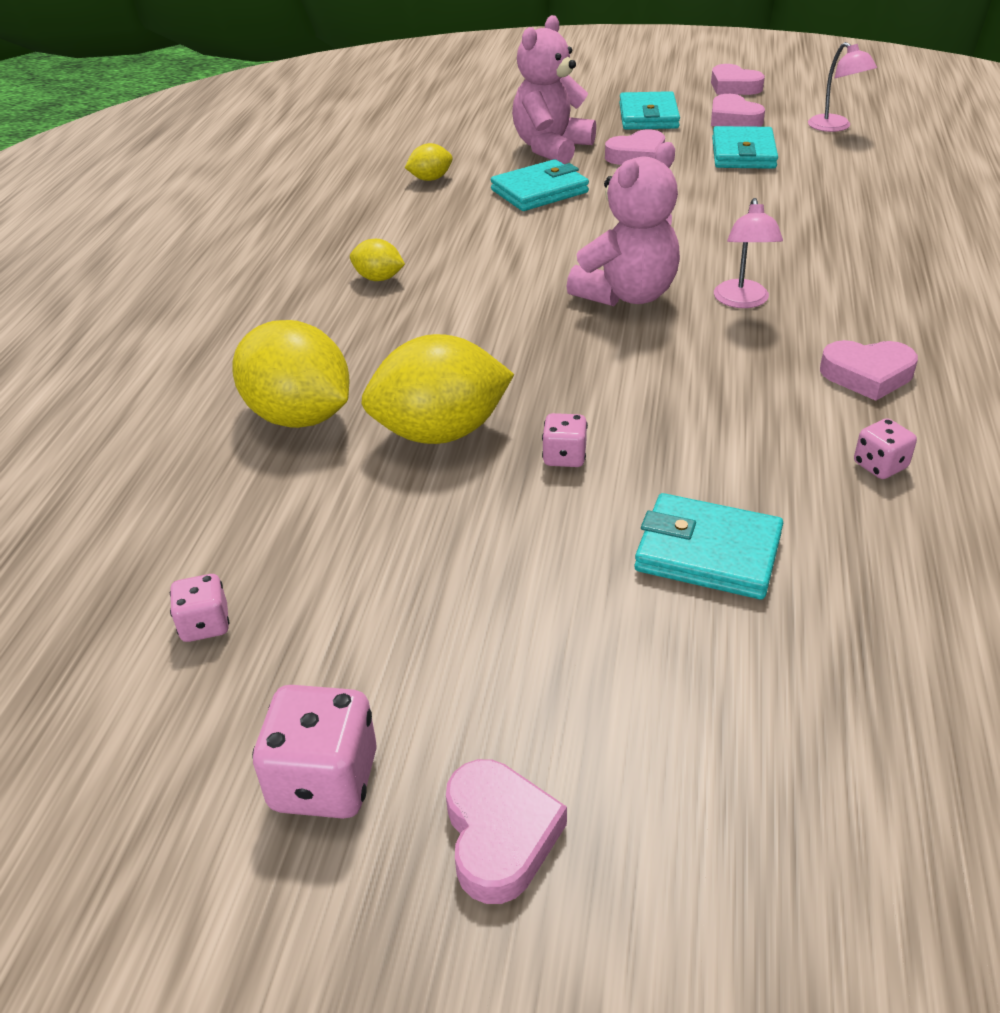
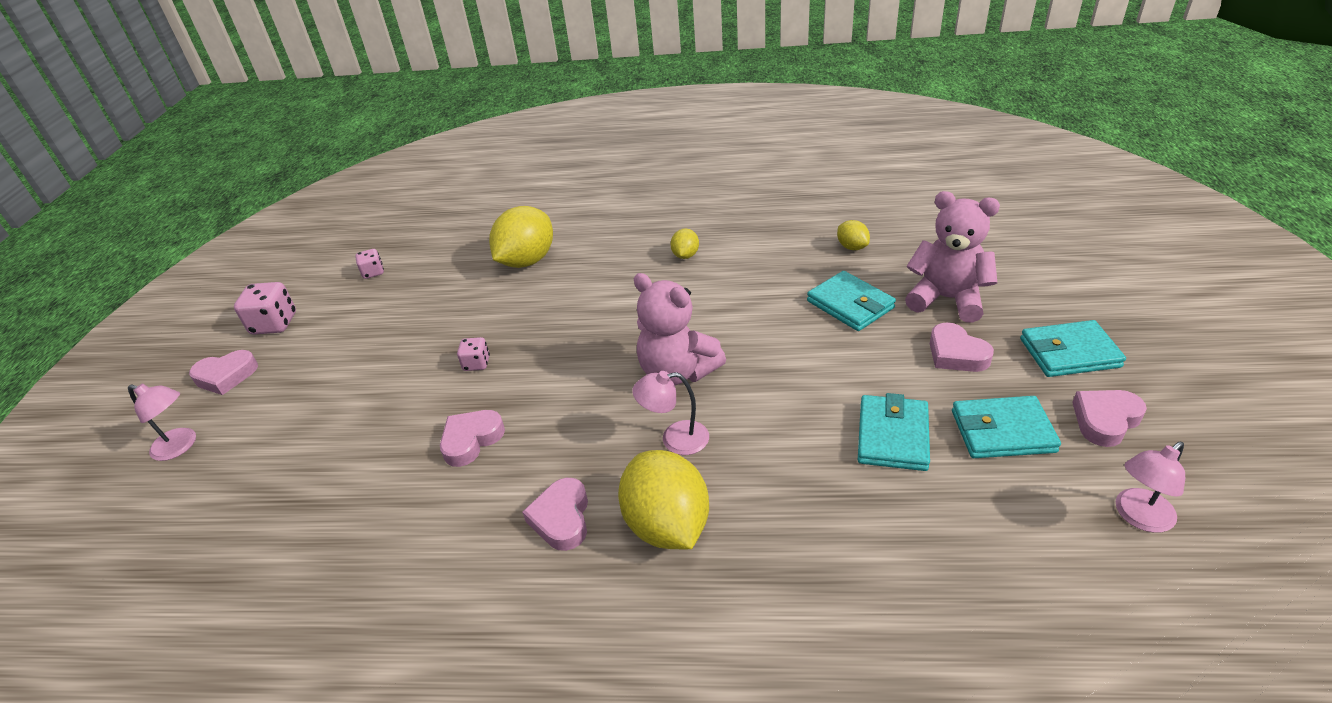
camera: 85 degrees right, 0 degrees up
(440, 432) = (507, 312): yellow lemon -> yellow lemon (667, 525)
(707, 552) = (377, 431): turquoise wallet -> turquoise wallet (892, 436)
(726, 861) = (181, 446): none -> pink lamp
(734, 87) = (1221, 417): pink heart -> pink heart (471, 440)
(880, 466) = (444, 519): pink dice -> none

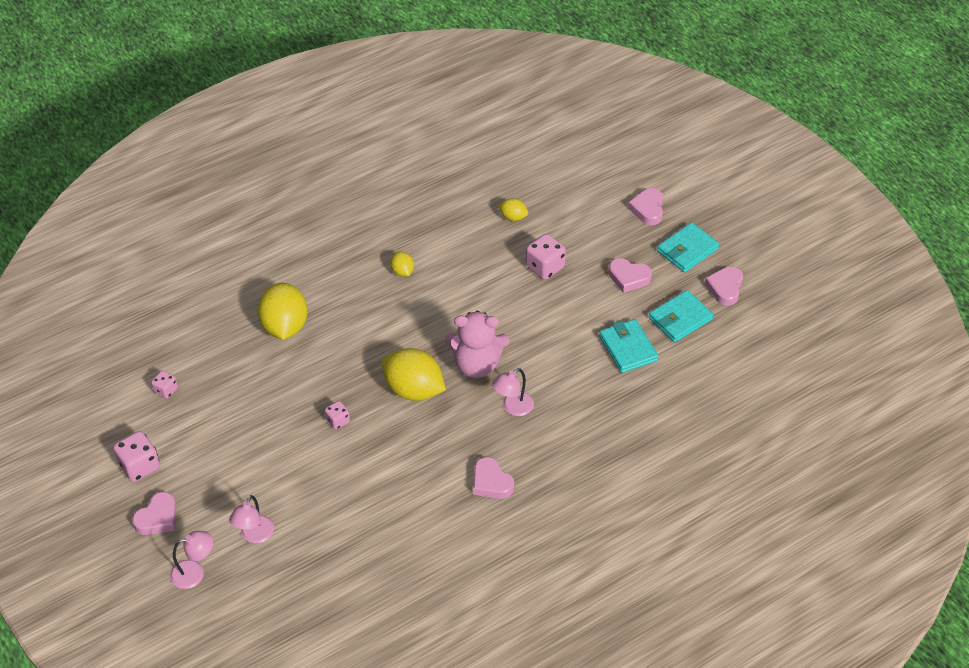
camera: 40 degrees left, 10 degrees up
(471, 440) = (391, 469): pink heart -> pink heart (648, 209)
(667, 525) = (550, 456): yellow lemon -> yellow lemon (413, 390)
(850, 305) = (545, 267): turquoise wallet -> pink dice
(947, 299) = (599, 238): pink teddy bear -> none
(1138, 517) = (763, 338): pink lamp -> pink lamp (254, 535)

